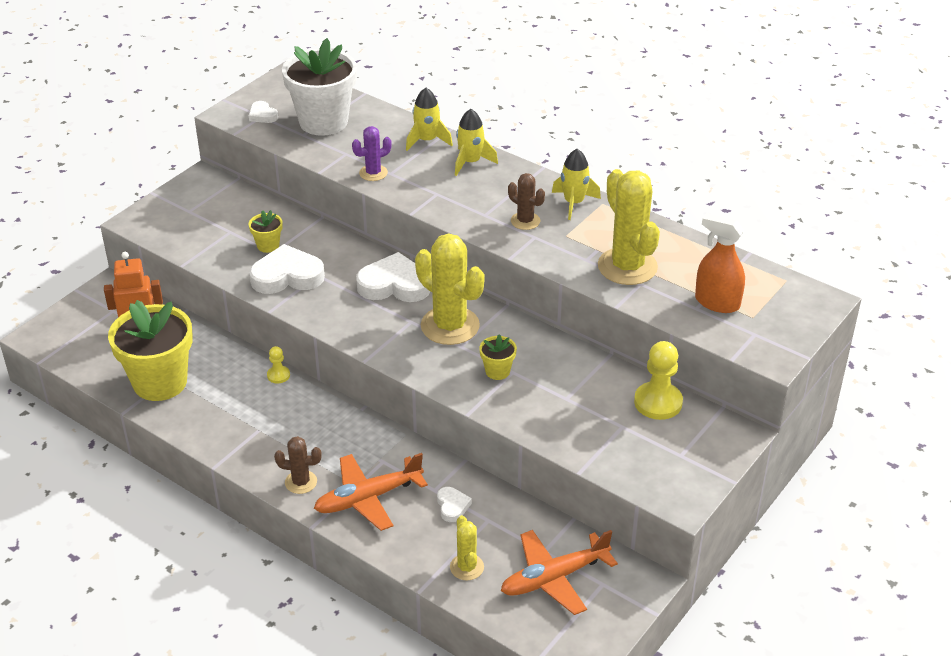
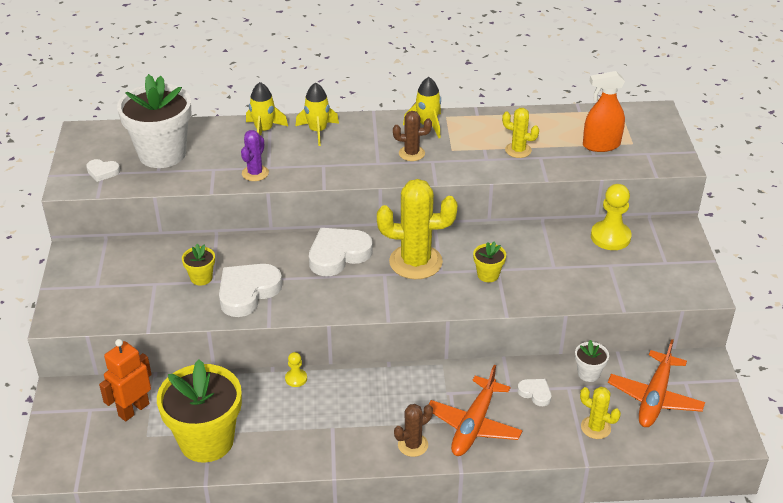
camera: 40 degrees left, 0 degrees up
(521, 520) = (588, 373): none -> white flower pot
(627, 267) = (518, 150): yellow cactus -> yellow cactus, size x0.52

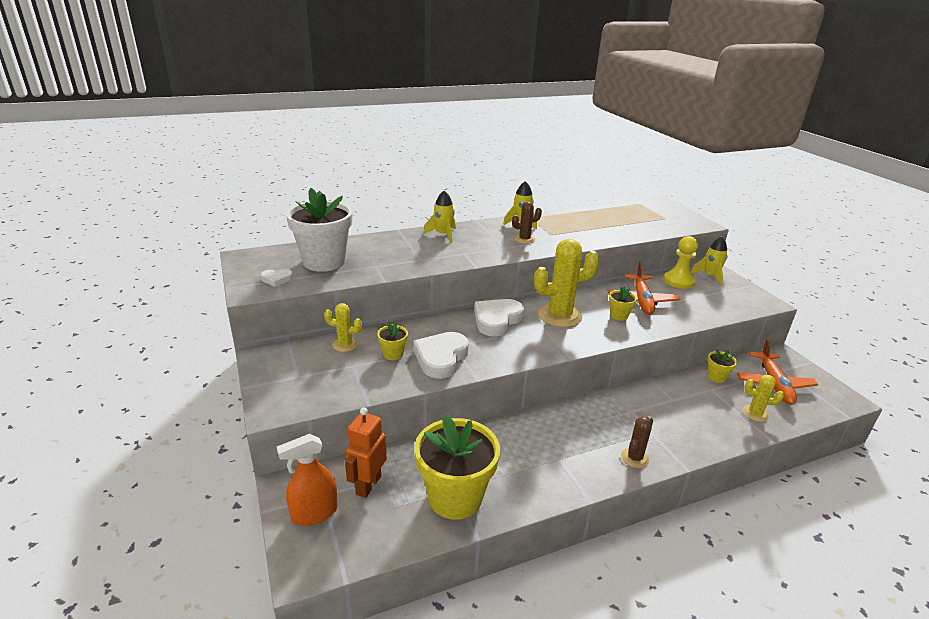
camera: 20 degrees left, 10 degrees down
(255, 173) = (413, 264): purple cactus -> none
(264, 130) = (400, 239): yellow rocket -> yellow rocket (710, 276)
(296, 378) = (501, 426): yellow pawn -> none
(474, 425) = (668, 431): orange plane -> orange plane (641, 300)
(518, 150) = (597, 229): yellow cactus -> yellow cactus (345, 345)
(535, 393) = (692, 398): white heart -> none
(588, 373) = (716, 377): white flower pot -> yellow flower pot
(601, 145) = (647, 221): orange spray bottle -> orange spray bottle (314, 513)

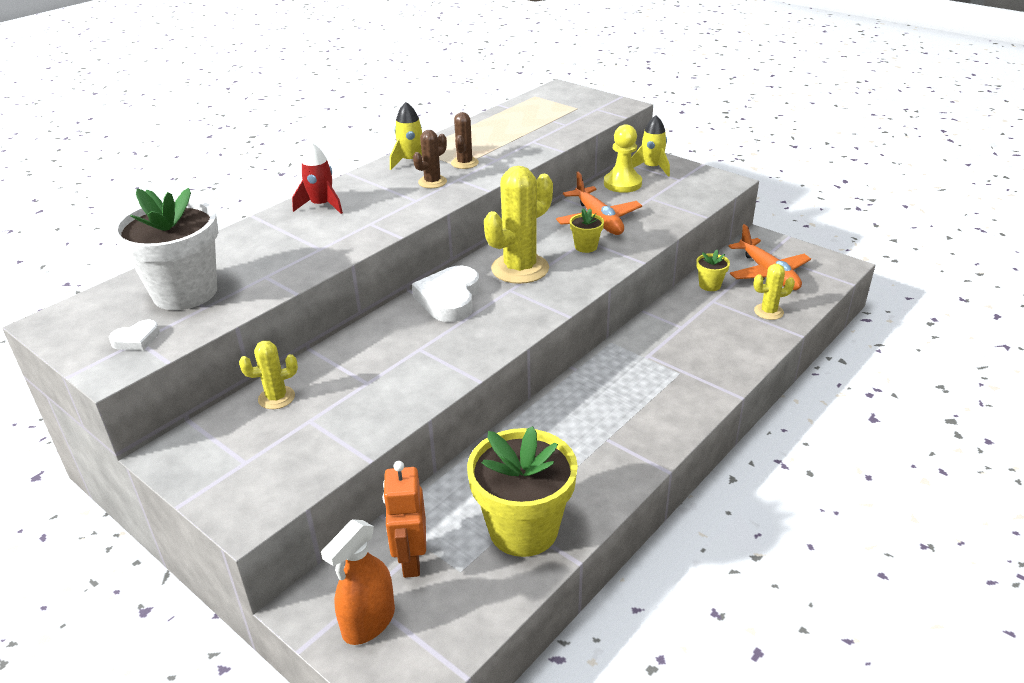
camera: 25 degrees left, 5 degrees up
(393, 354) = (351, 387): yellow flower pot -> none
(441, 358) = (416, 370): white heart -> none
(443, 235) = (321, 205): yellow rocket -> red rocket
(634, 458) = (683, 406): brown cactus -> brown cactus (464, 163)

